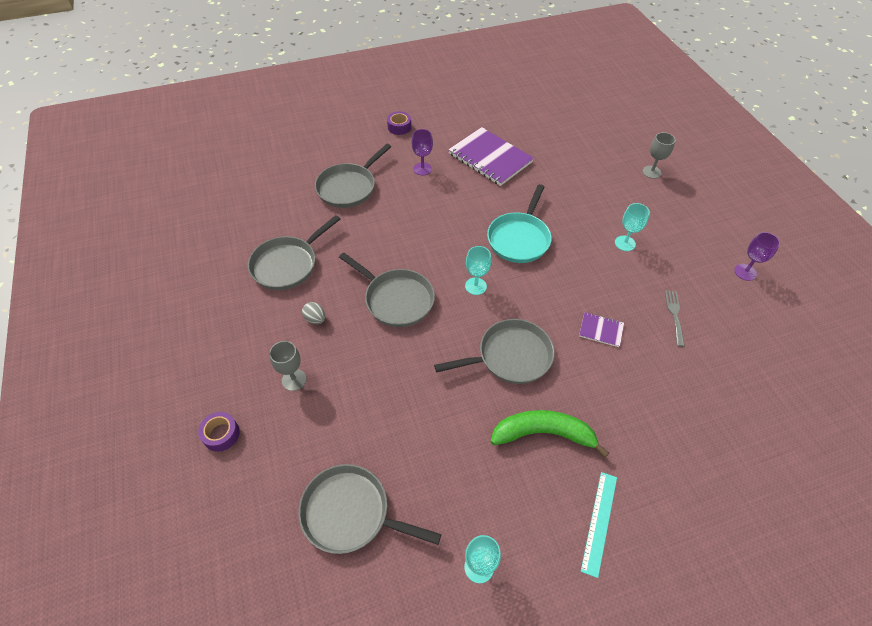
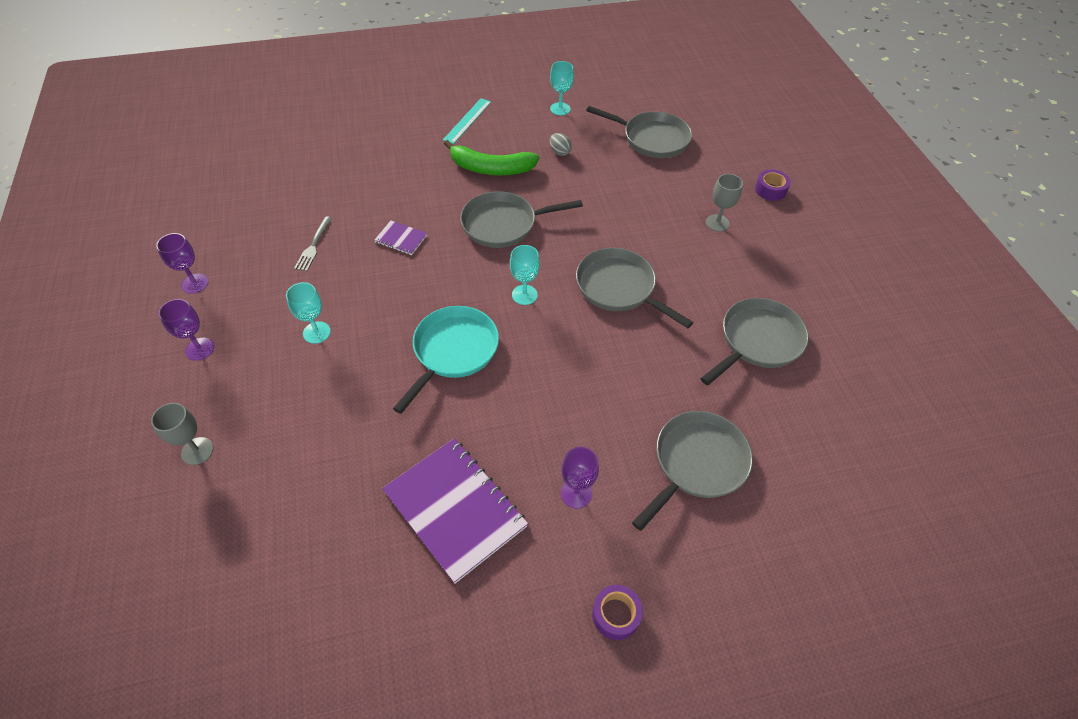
camera: 175 degrees left, 0 degrees up
(315, 319) = (708, 275): grey egg -> grey egg (560, 152)
(699, 225) = (199, 349): none -> purple goblet

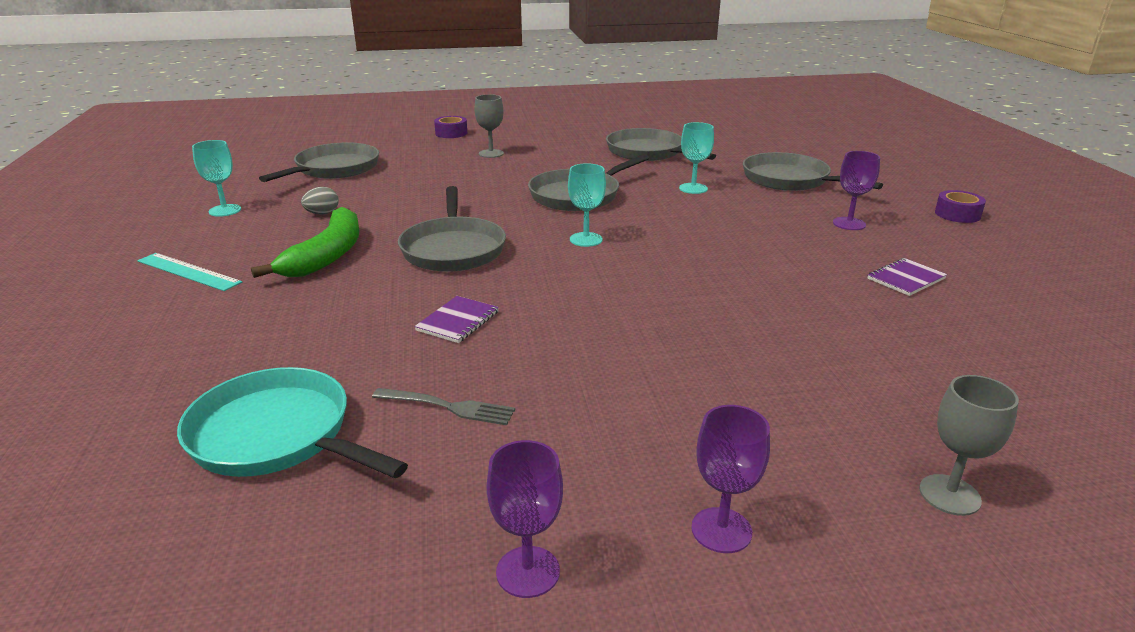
camera: 85 degrees left, 25 degrees down
(316, 332) = (661, 388): turquoise goblet -> turquoise goblet (693, 188)
(453, 351) = (683, 280): turquoise pan -> turquoise pan (277, 435)
(455, 509) = (906, 279): purple notebook -> purple notebook, size x0.46

